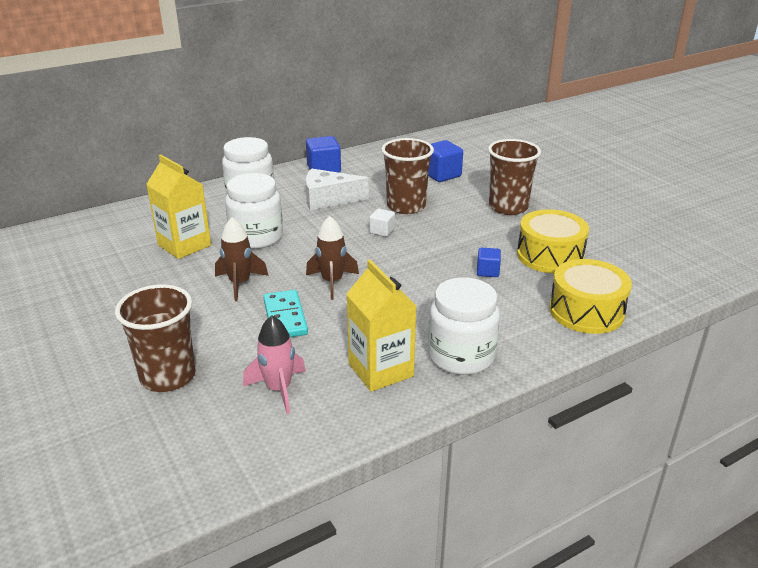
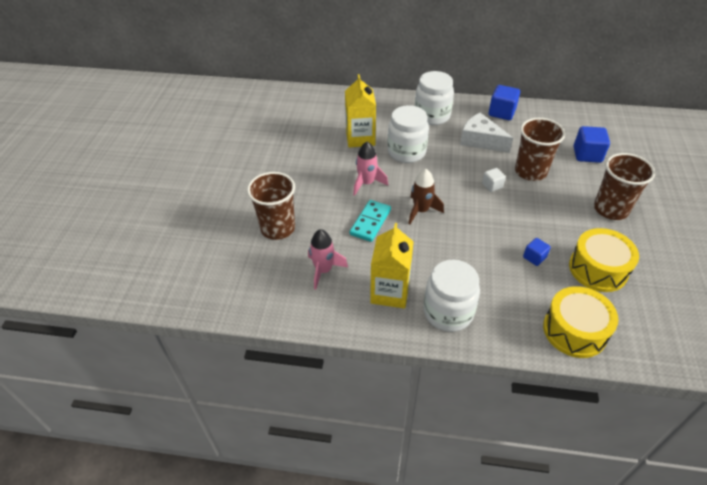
camera: 40 degrees right, 15 degrees up
(240, 283) = (366, 183): brown rocket -> pink rocket

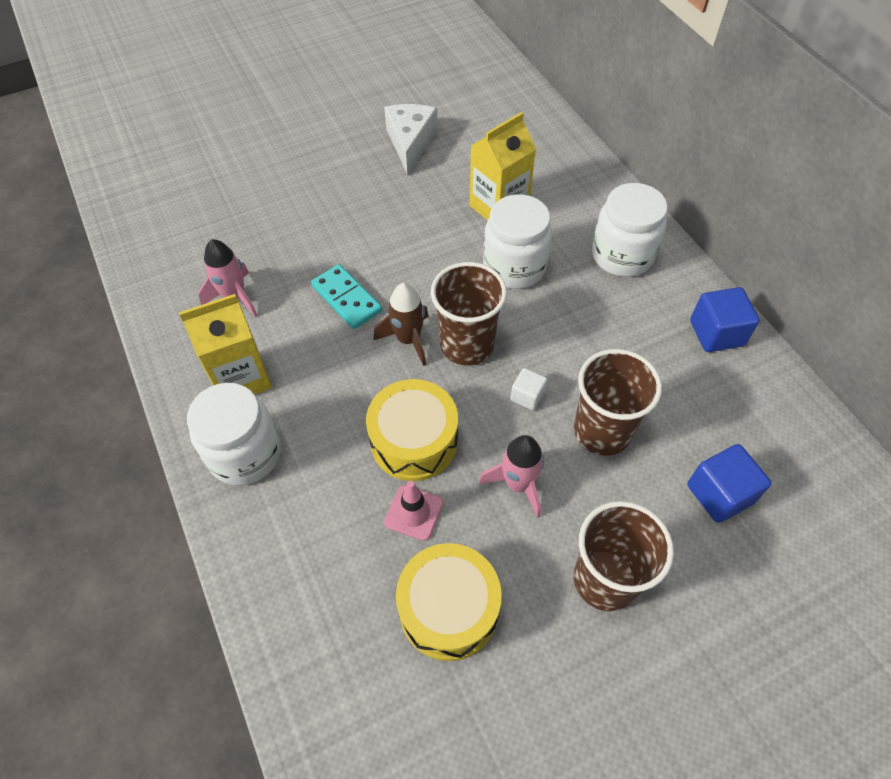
camera: 55 degrees right, 10 degrees up
(278, 228) = (273, 221): brown cup -> brown cup (467, 345)
(366, 183) = (415, 259): pink rocket -> pink rocket (518, 484)
(370, 222) = (347, 298): turquoise domino -> turquoise domino turned 60 degrees clockwise
(480, 141) = (618, 337): white cheese -> white cheese (410, 143)
(534, 257) = (414, 512): blue cube -> pink traffic cone
(574, 330) = (302, 621): yellow drum -> yellow drum (414, 441)

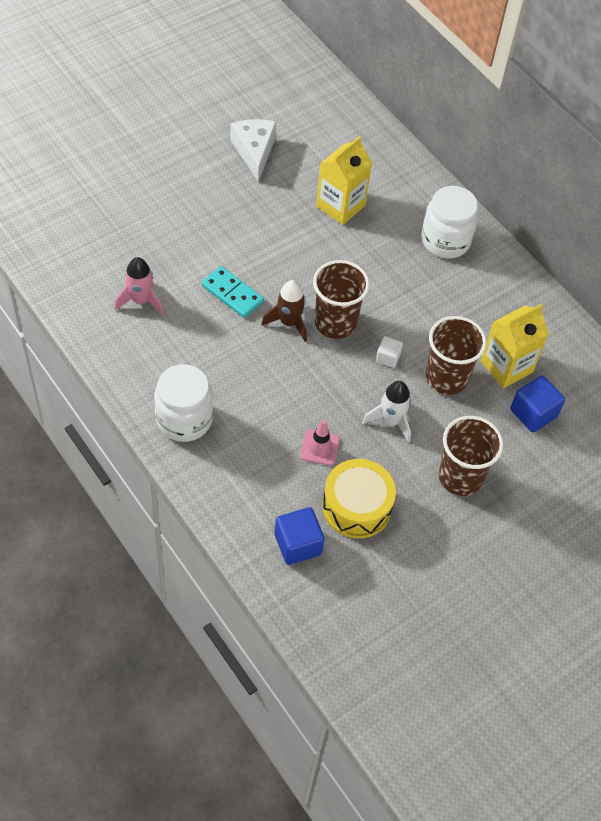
camera: 15 degrees left, 0 degrees up
(241, 377) = (164, 363): yellow carton -> yellow carton (506, 366)
(414, 441) = (309, 398): yellow drum -> none
(514, 267) = (361, 257): white jar -> none
(518, 484) = (391, 421): pink rocket -> white rocket
(716, 333) = (523, 297): blue cube -> blue cube (298, 544)

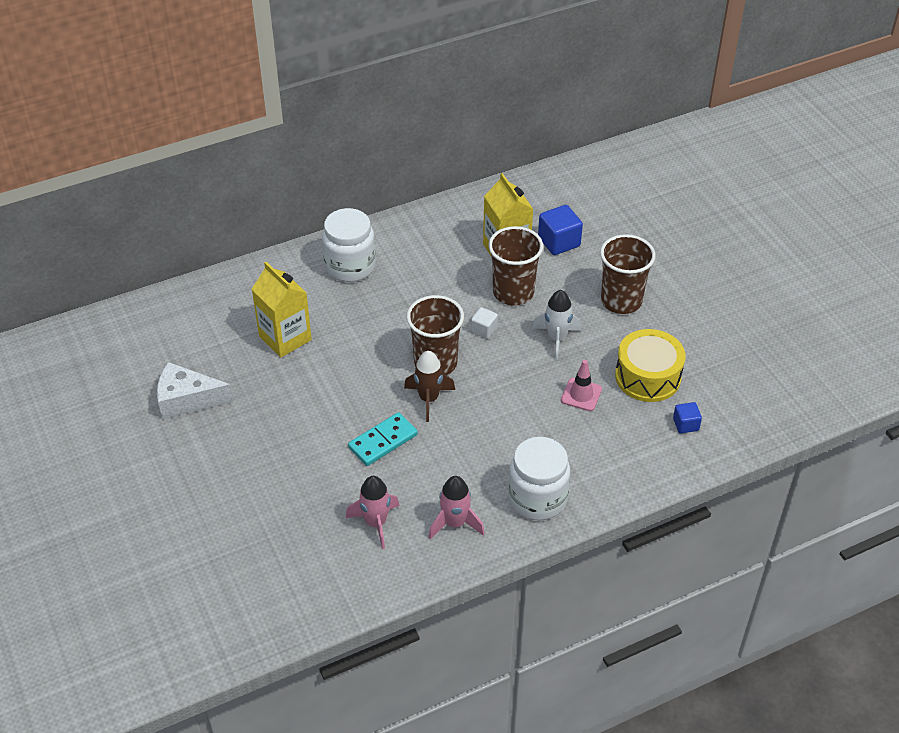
camera: 75 degrees left, 10 degrees down
(148, 358) = (455, 523): none -> pink rocket
(298, 544) = (685, 424): blue cube -> blue cube, size x0.59

